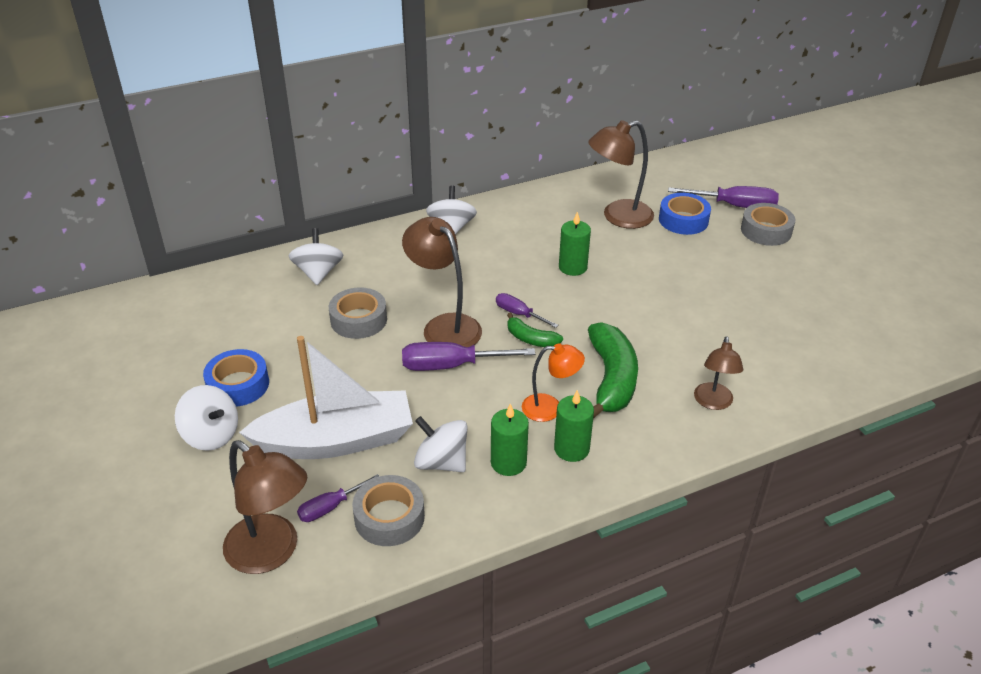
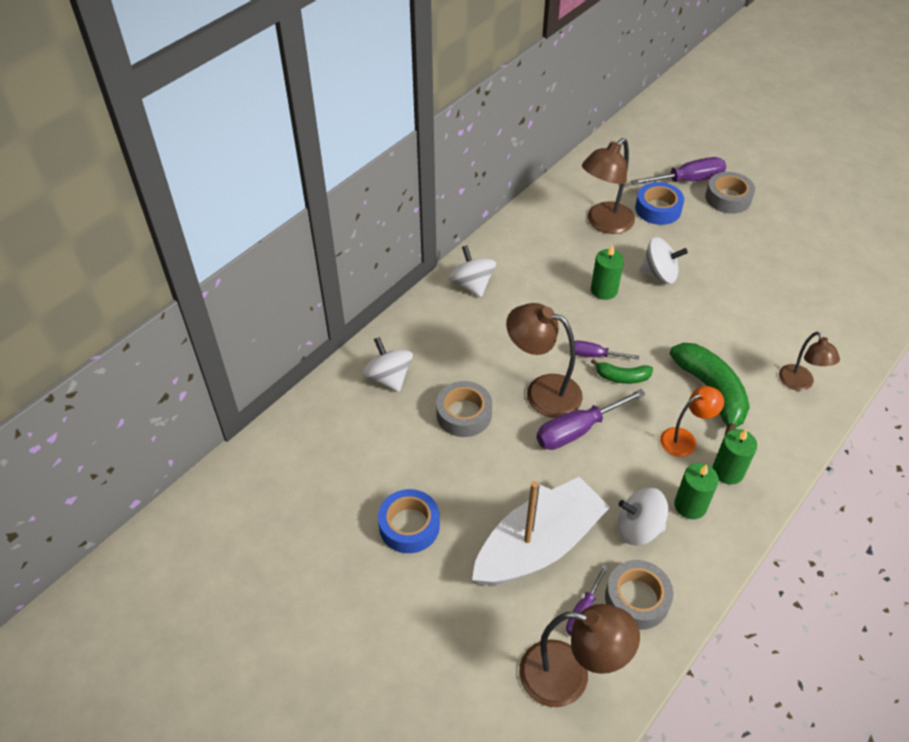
camera: 25 degrees left, 10 degrees up
(211, 435) = (426, 587): white spinning top -> white spinning top (659, 274)

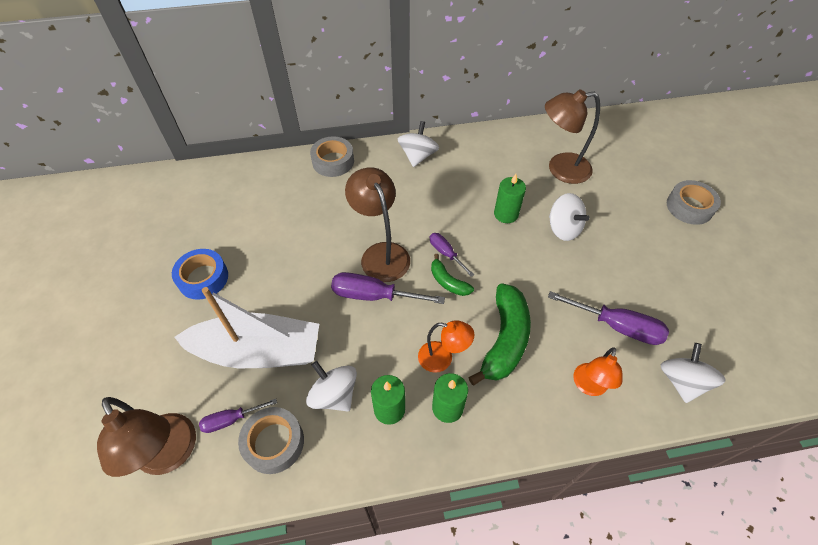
camera: 40 degrees right, 5 degrees up
(388, 377) = (299, 181): white spinning top -> white spinning top (682, 381)
(464, 414) = (315, 233): grey tape -> grey tape (333, 161)
(658, 209) = (617, 182): blue tape -> none
(687, 180) = (667, 175): purple screwdriver -> purple screwdriver (616, 326)
(799, 383) = (588, 386): brown lamp -> orange lamp

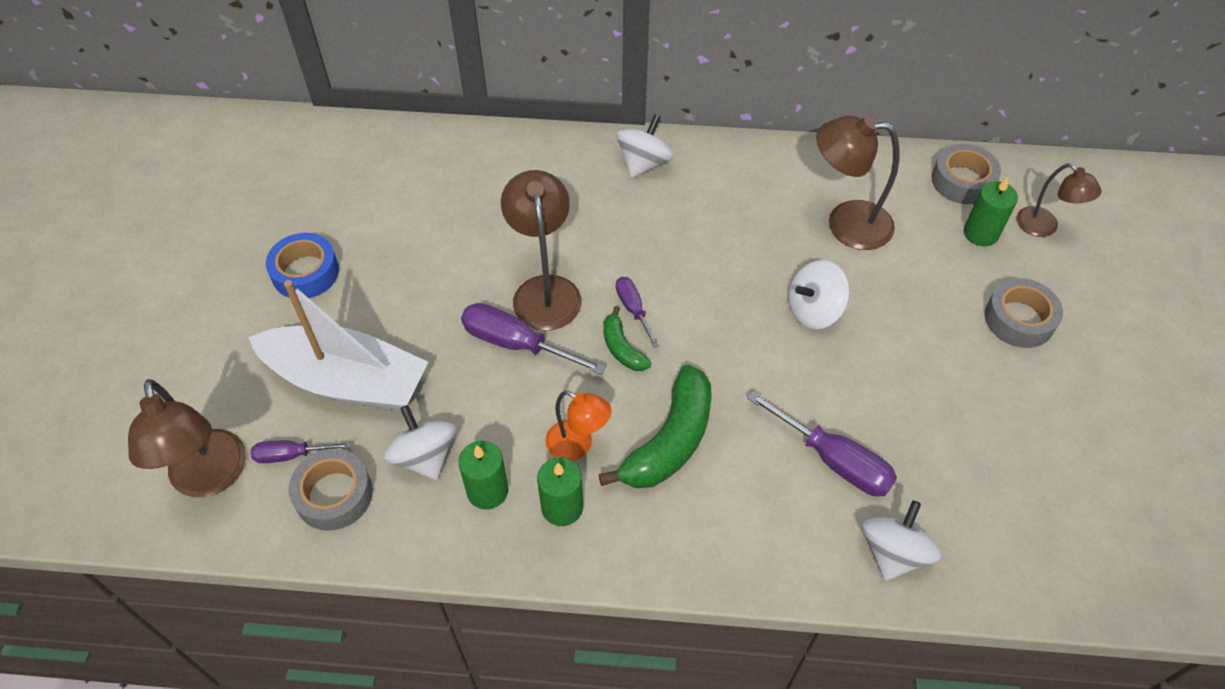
camera: 15 degrees right, 0 degrees up
(333, 161) = (522, 148): grey tape -> grey tape (962, 181)
(506, 214) = (739, 272): green candle -> green candle (981, 233)
(563, 228) = (814, 310): white spinning top -> white spinning top turned 90 degrees clockwise
(588, 386) = (760, 527): orange lamp -> none
(678, 148) = (1044, 227): none -> brown lamp

